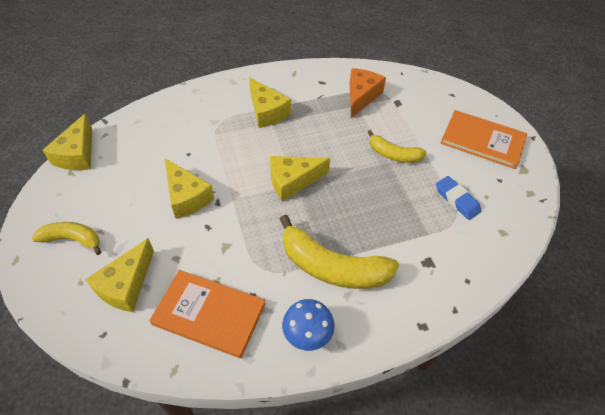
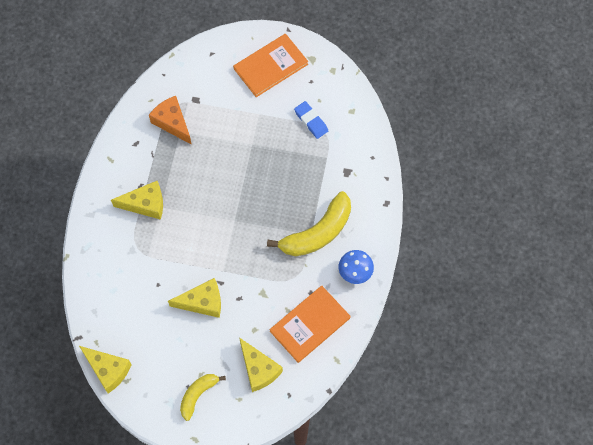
camera: 60 degrees left, 15 degrees up
(292, 181) = (231, 221): yellow cheese -> none
(393, 154) = (247, 136): yellow banana -> none
(457, 200) = (311, 121): blue eraser -> blue eraser turned 60 degrees clockwise

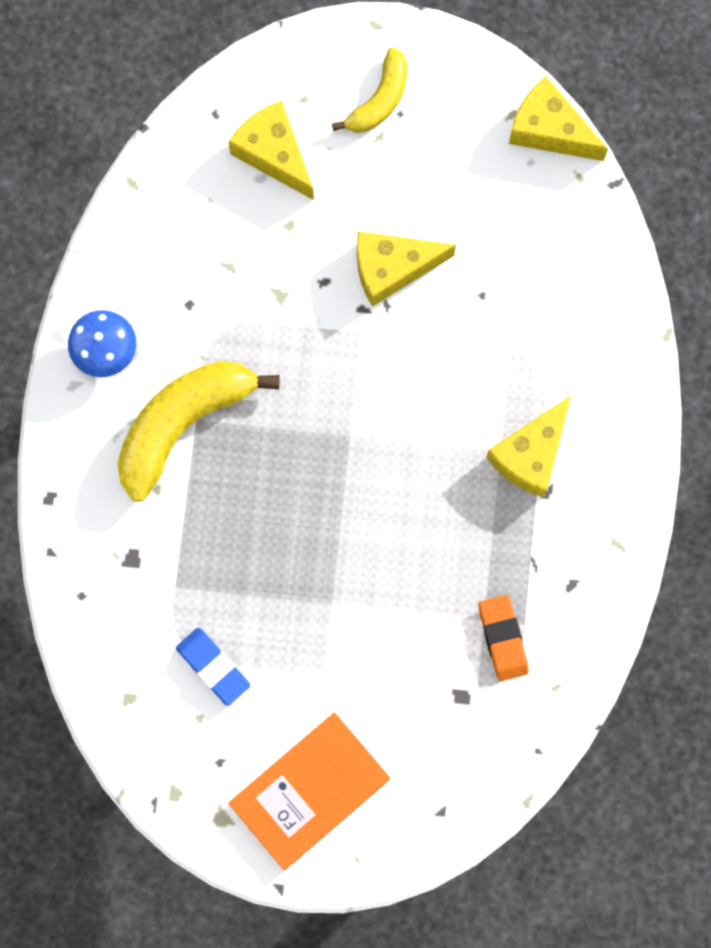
camera: 175 degrees right, 10 degrees up
(145, 204) = (531, 454): yellow cheese -> yellow cheese turned 45 degrees counterclockwise
(172, 122) = (503, 638): orange cheese -> orange eraser
(310, 325) = (186, 243): orange book -> none

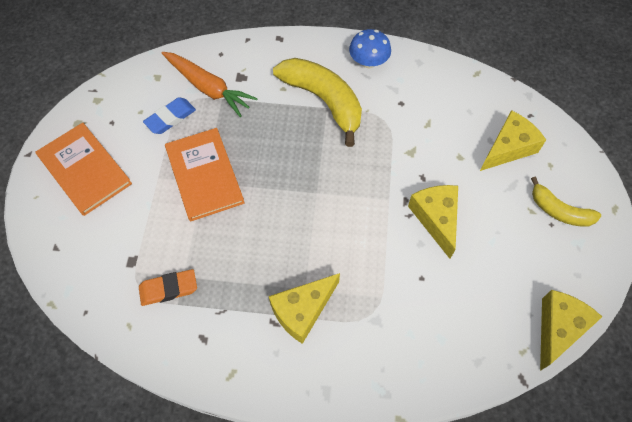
camera: 90 degrees right, 15 degrees down
(154, 610) = (208, 88): none -> orange carrot
(320, 604) = (204, 175): none -> orange book
(531, 454) = (302, 310): yellow cheese -> yellow cheese turned 75 degrees counterclockwise

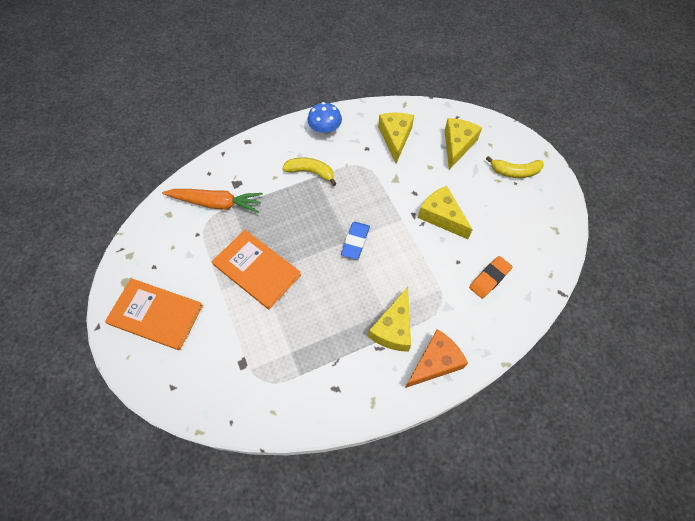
camera: 30 degrees left, 0 degrees up
(168, 289) = (285, 368): orange eraser -> orange eraser (489, 278)
(170, 118) = (201, 240): blue eraser -> blue eraser (355, 242)
(322, 372) = (435, 362): none -> orange cheese
(323, 101) = (310, 172): yellow banana -> yellow banana, size x0.57
(558, 328) = (562, 248): yellow cheese -> yellow cheese (395, 138)

